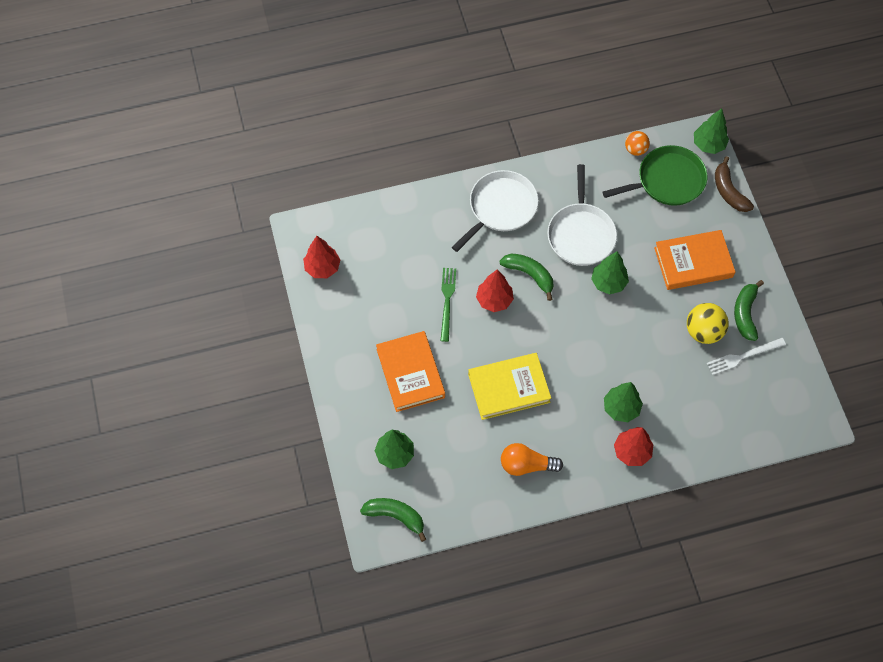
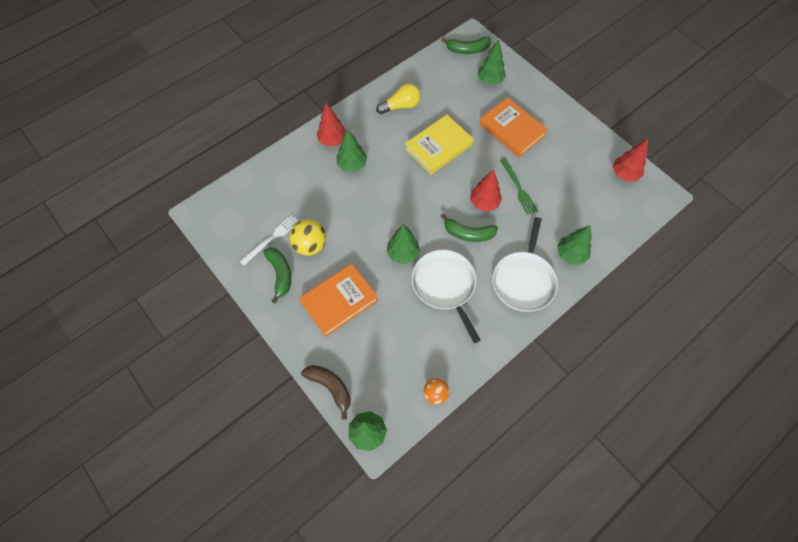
camera: 155 degrees right, 0 degrees up
(438, 212) = (570, 254): none -> green tree
(526, 465) = (401, 106): orange light bulb -> yellow light bulb
(667, 180) = (392, 372): green pan -> none

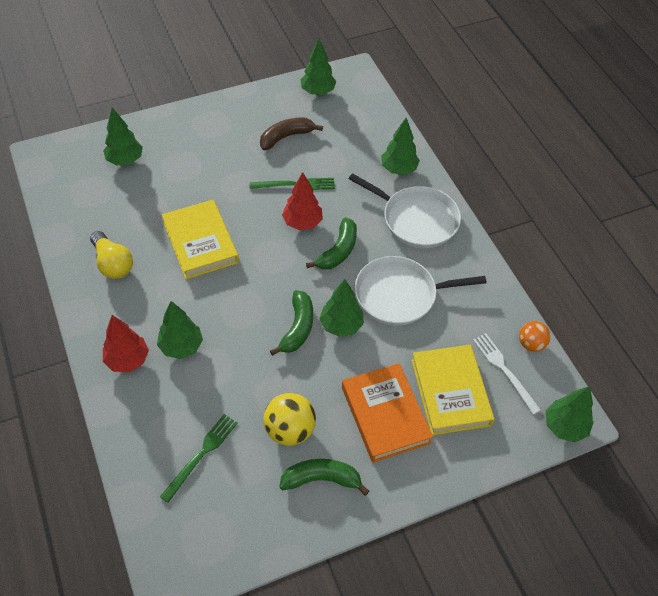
camera: 75 degrees left, 10 degrees down
(271, 238) = (260, 478): white fork -> white fork (504, 370)
(279, 201) = (201, 454): none -> green fork
(330, 387) = (500, 454): brown banana -> brown banana (286, 137)
(371, 341) = (450, 392): none -> yellow book
(401, 106) = (113, 264): yellow light bulb -> yellow light bulb turned 150 degrees clockwise
(467, 50) = (61, 166): green banana -> green banana (297, 328)
(512, 130) = (212, 164): orange book -> none
(624, 174) = (317, 91): red tree -> green tree

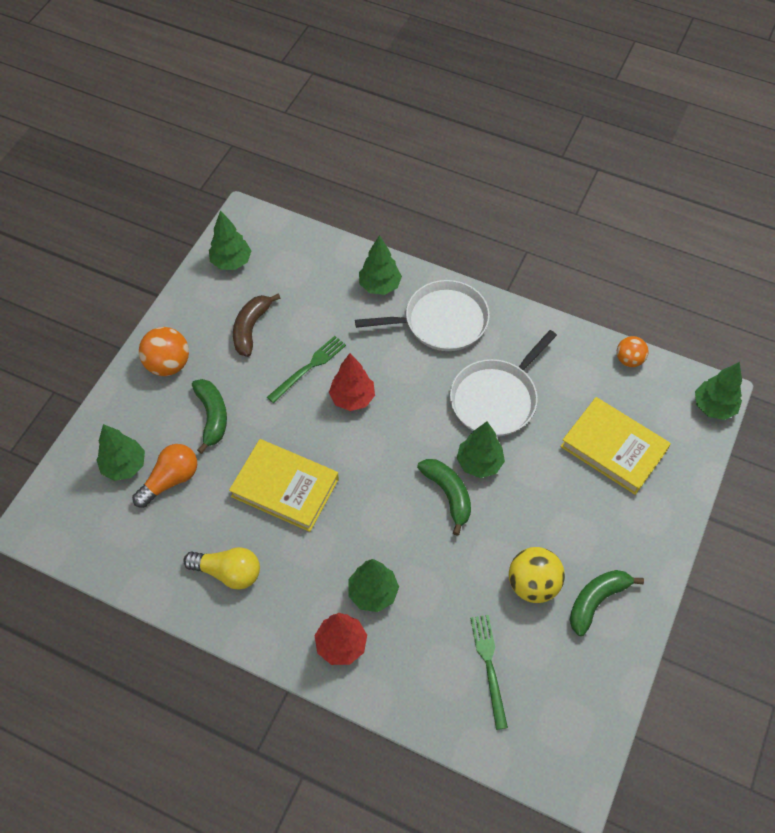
camera: 40 degrees left, 5 degrees up
(141, 187) = (170, 480): none -> orange light bulb
(213, 123) = (168, 364): none -> orange ball
(338, 251) = (409, 400): green banana -> green banana (212, 416)
(385, 415) = (587, 508): orange book -> none
(504, 370) = (632, 397): white fork -> none

